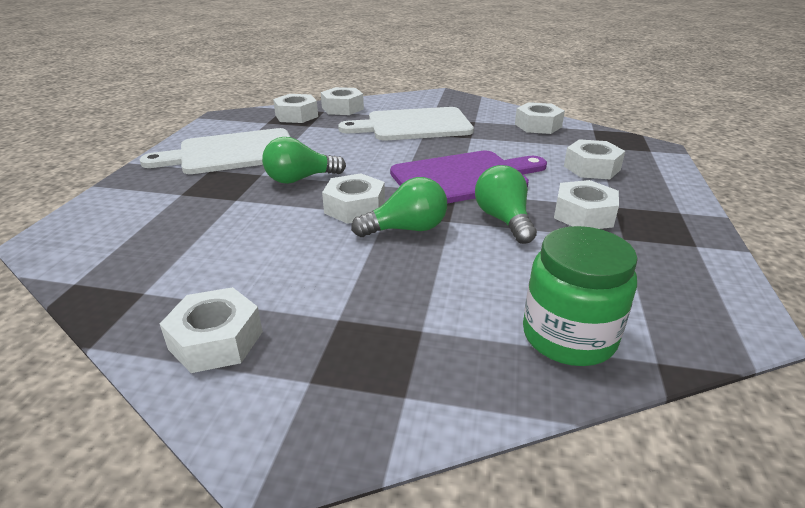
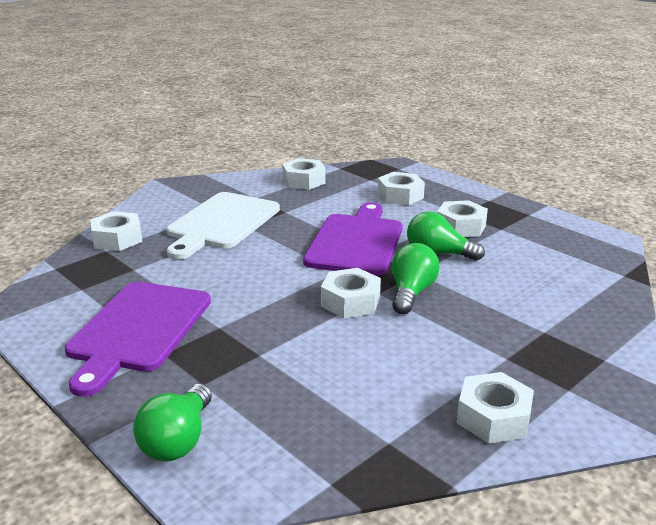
camera: 55 degrees left, 5 degrees down
(232, 153) = (138, 330): white cutting board -> purple cutting board
(296, 116) = (93, 267): white nut -> none
(300, 179) = (260, 310): green light bulb -> green light bulb (178, 440)
(568, 336) = (585, 288): green jar -> none

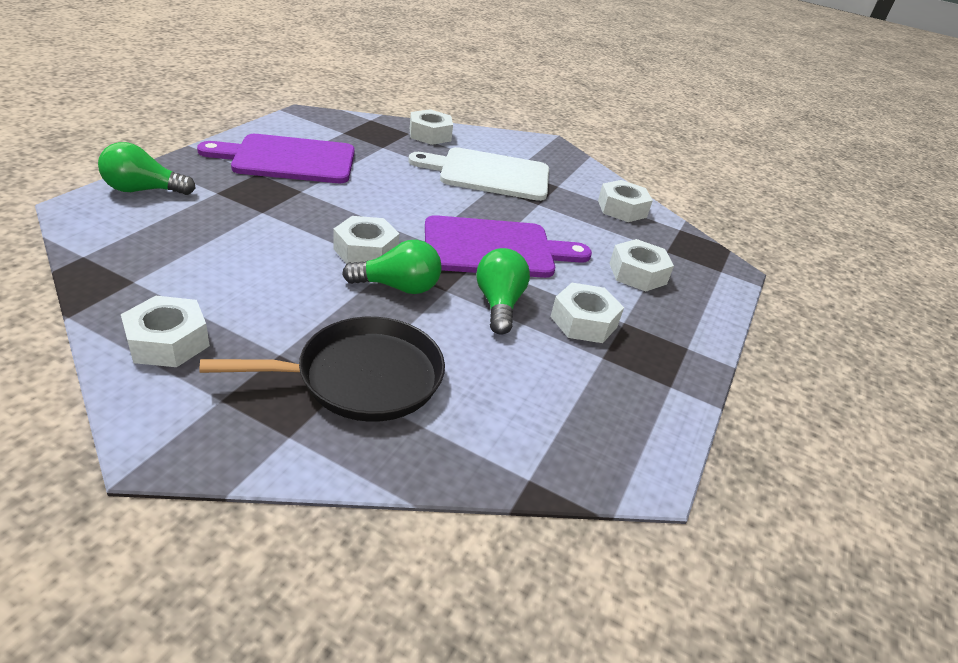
camera: 65 degrees right, 10 degrees up
(533, 322) = (362, 377): none -> black pan

